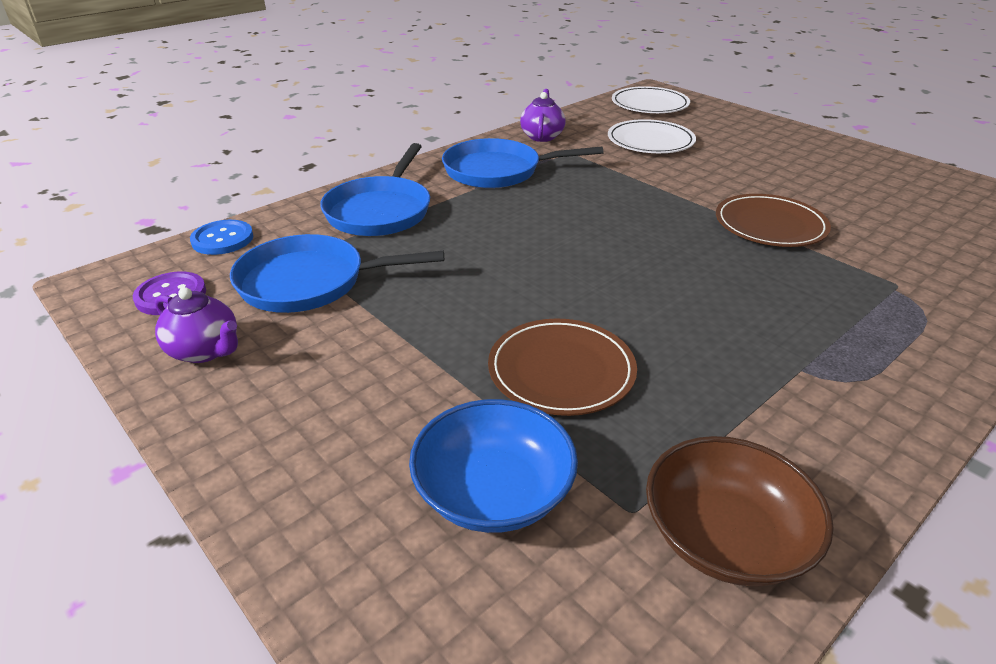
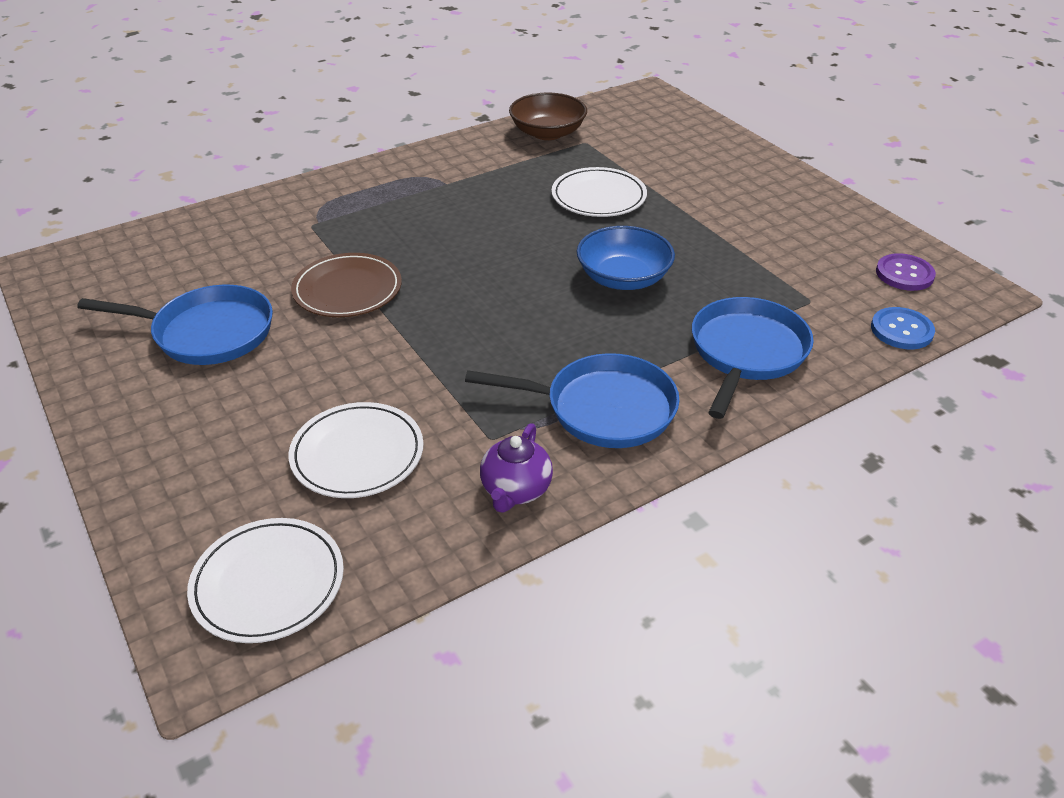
camera: 170 degrees left, 5 degrees up
(205, 351) = (844, 230): purple teapot -> none
(310, 282) = (791, 274): blue pan -> blue pan (207, 333)
(493, 491) = (650, 154): blue bowl -> blue bowl (623, 278)
(561, 371) = (598, 197): brown plate -> white plate

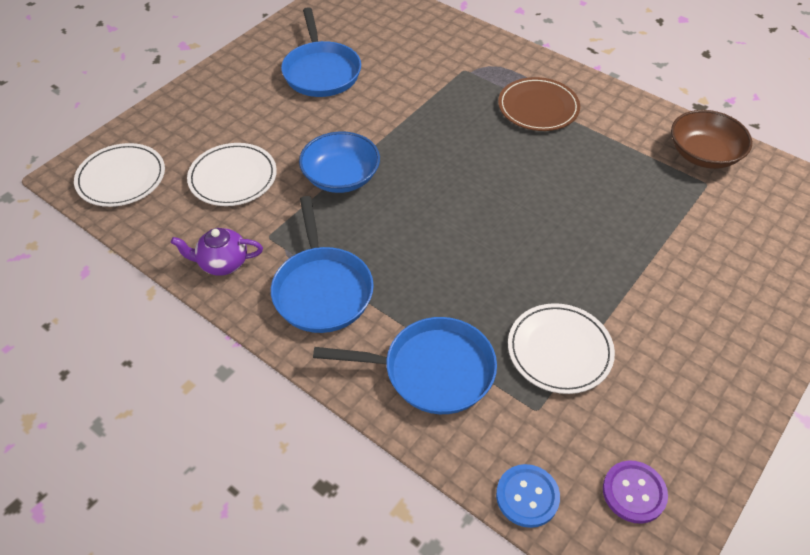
camera: 70 degrees right, 10 degrees up
(347, 290) = (397, 115): brown plate -> brown plate (538, 107)
(598, 197) = (616, 217): white plate -> white plate (559, 350)
(623, 278) = (497, 263): blue bowl -> blue bowl (341, 177)

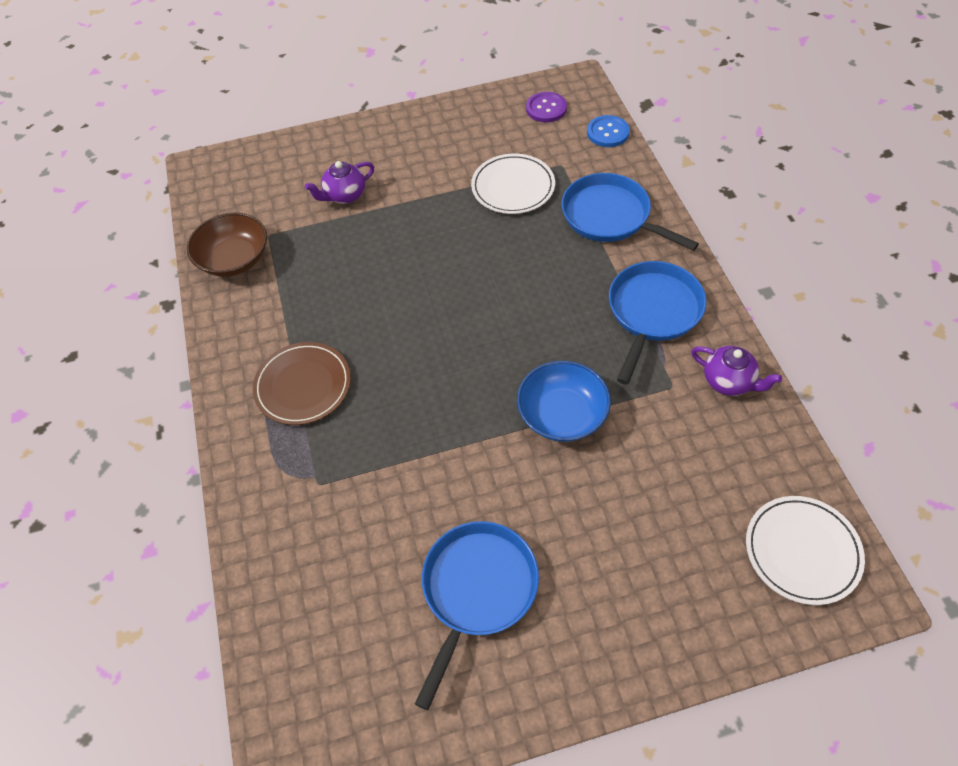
camera: 140 degrees left, 5 degrees up
(233, 177) = (673, 478): white plate -> none
(698, 251) = (344, 196): none -> purple teapot

